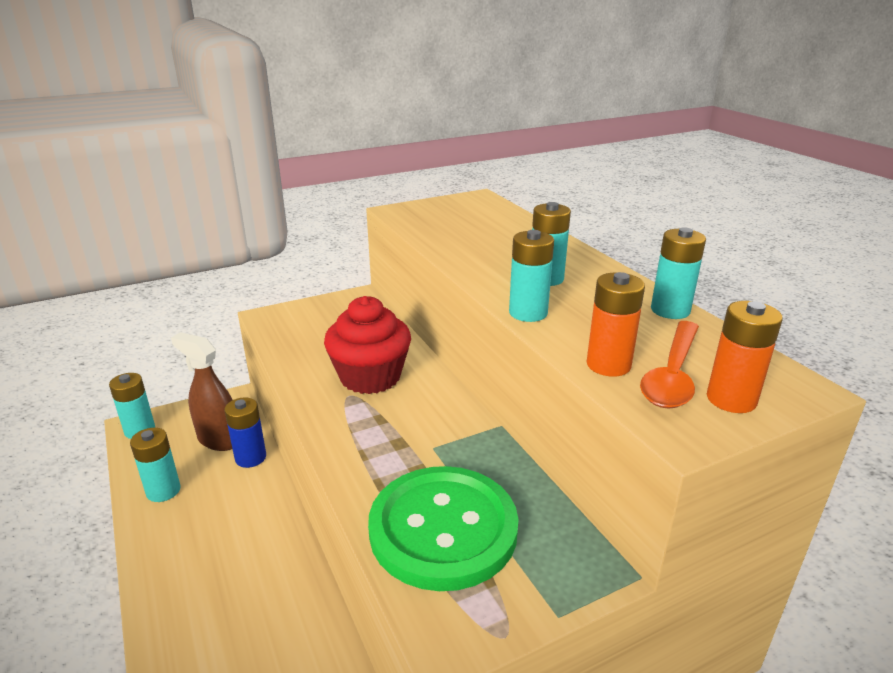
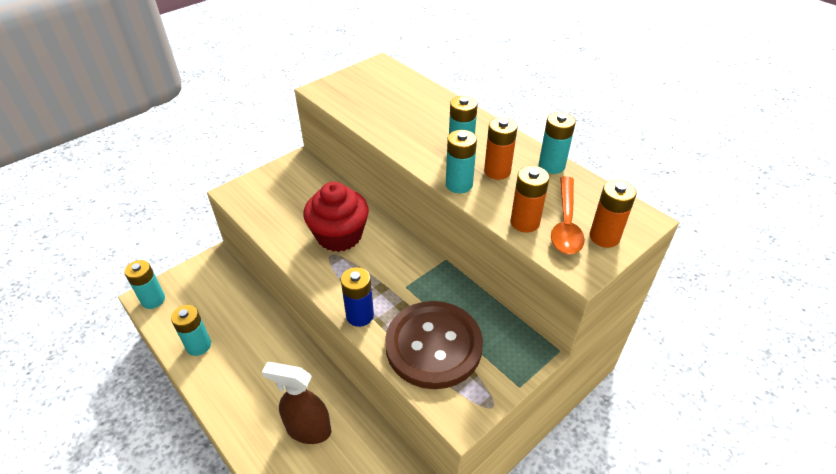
camera: 15 degrees left, 15 degrees up
(219, 440) = (221, 295): brown spray bottle -> brown spray bottle (308, 429)
(250, 458) = (253, 305): blue battery -> blue battery (360, 315)
(443, 529) = (433, 346): green button -> brown button
(588, 306) = (497, 171): none -> orange battery

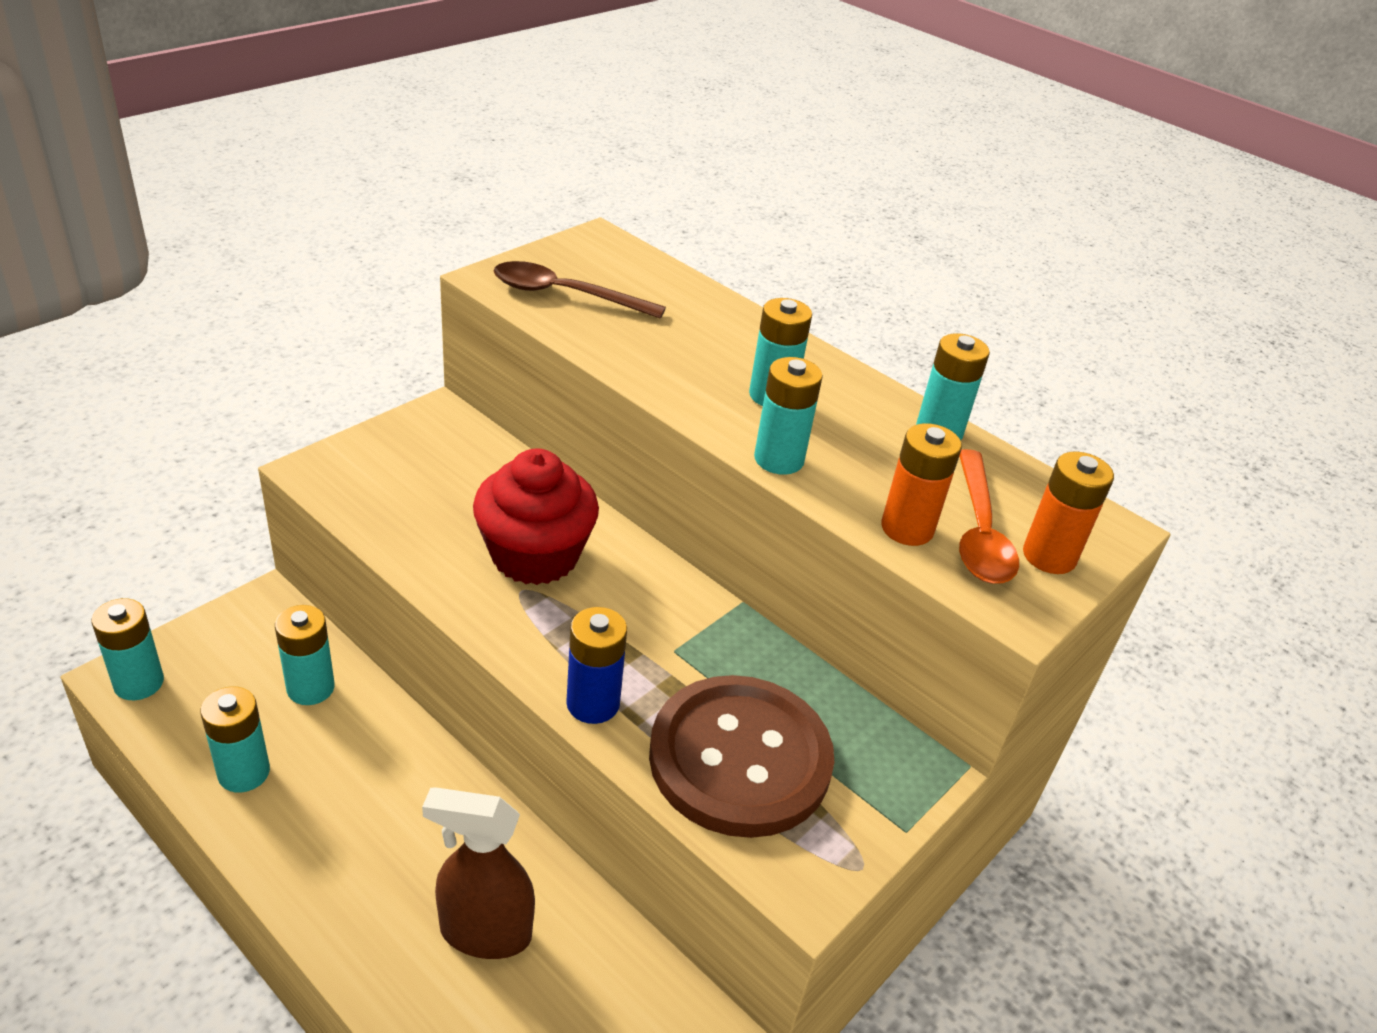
camera: 10 degrees left, 5 degrees down
(234, 302) = (310, 688): none -> turquoise battery
(357, 96) = (565, 295): none -> brown spoon
(497, 171) = (844, 438): orange battery -> none

